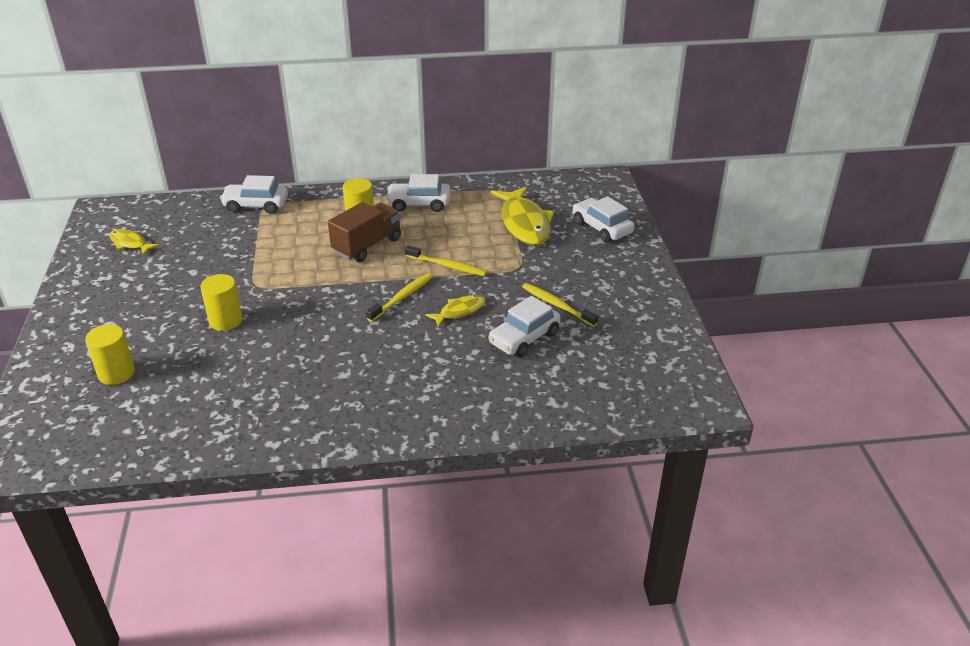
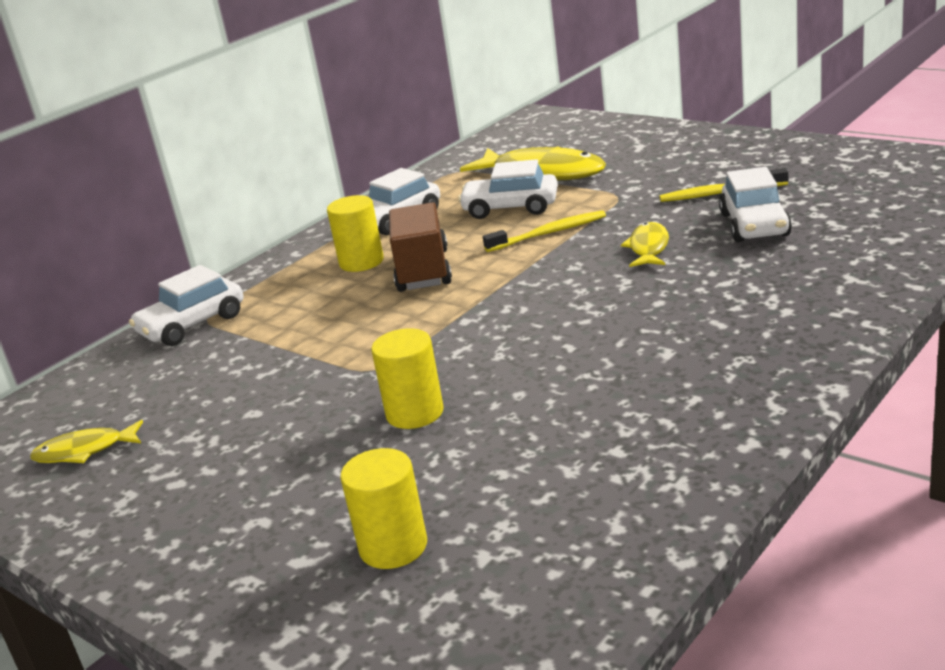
camera: 40 degrees left, 10 degrees down
(402, 297) = (566, 275): yellow toothbrush -> none
(601, 228) = (619, 139): white car -> white car (510, 208)

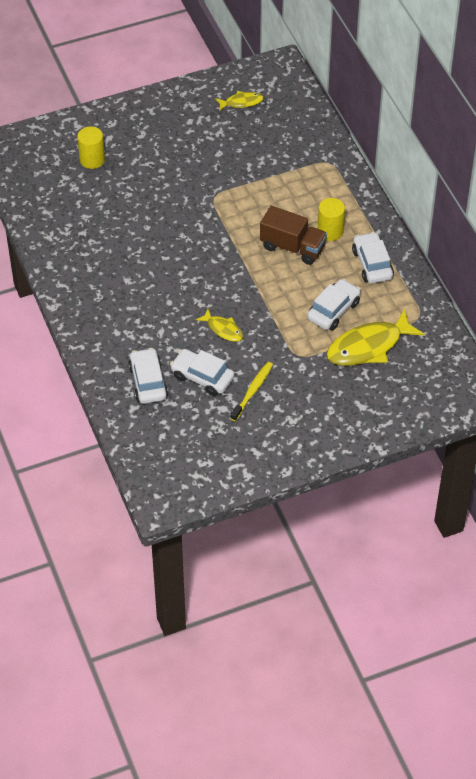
camera: 115 degrees right, 25 degrees up
(84, 451) = (241, 102): yellow fish -> yellow fish turned 60 degrees clockwise
(192, 324) = (325, 156): white car -> white car (148, 382)
(415, 413) = (166, 195): yellow cylinder -> none
(549, 233) = (282, 307): yellow toothbrush -> none

